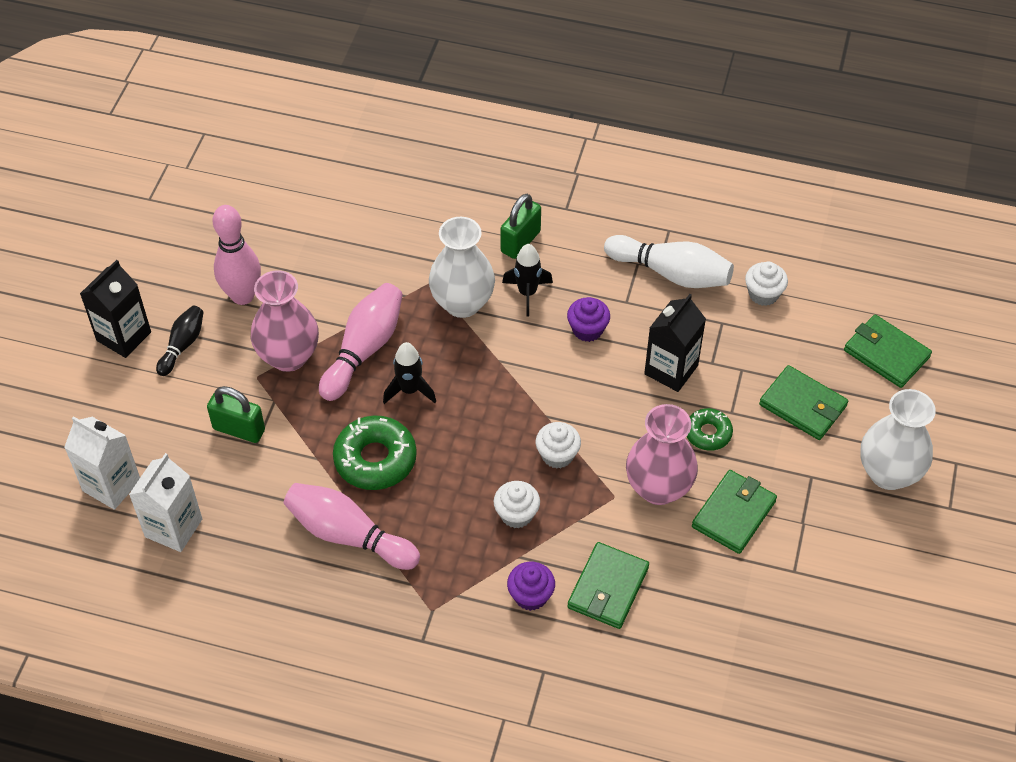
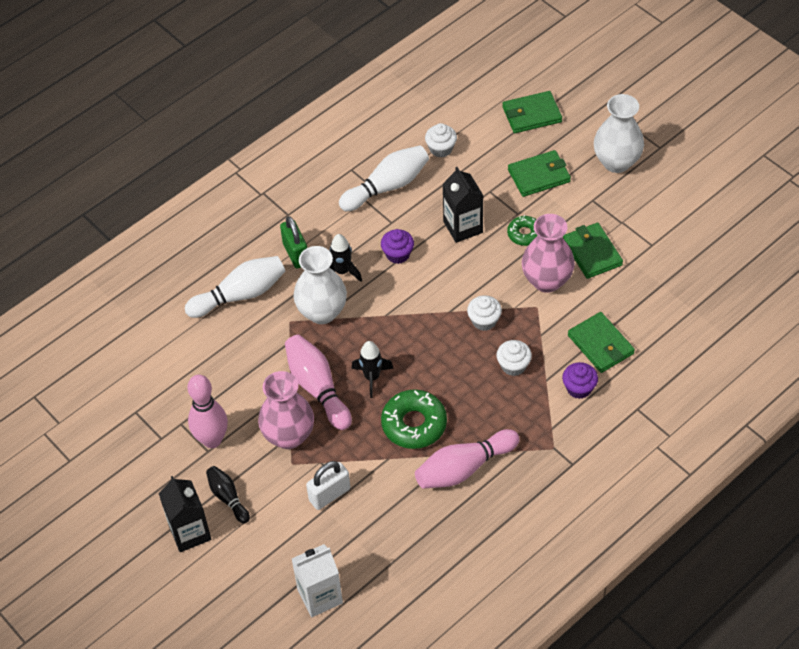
camera: 55 degrees left, 0 degrees up
(173, 528) = (384, 571): white carton -> none
(239, 429) = (329, 494): green padlock -> white padlock
(434, 224) = (240, 295): none -> white bowling pin

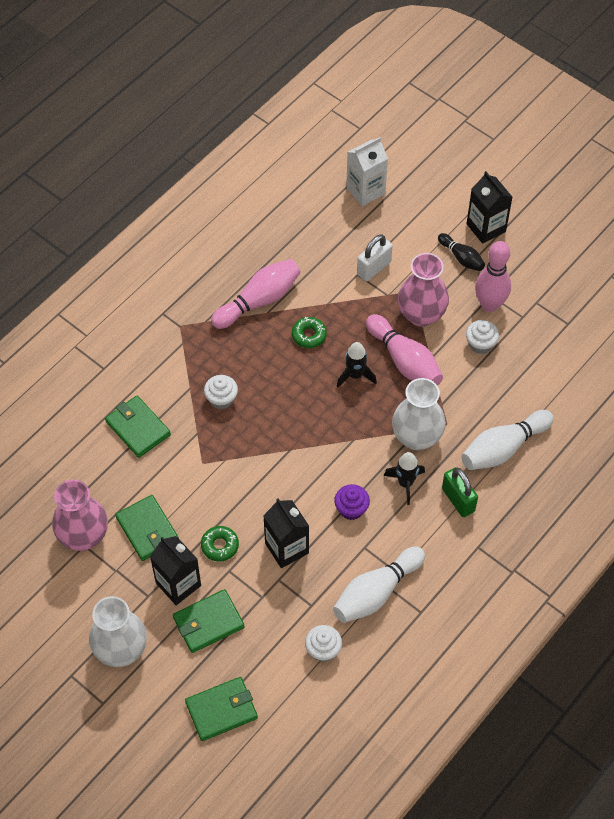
camera: 170 degrees right, 5 degrees up
(414, 424) = (309, 335): green donut -> green donut, size x0.58
(484, 321) = (254, 442): white cupcake -> white cupcake (480, 344)
(546, 280) = (194, 492): pink vase -> pink vase (84, 536)
(564, 207) = (178, 584): none -> black carton
(579, 388) = (158, 382): purple cupcake -> none

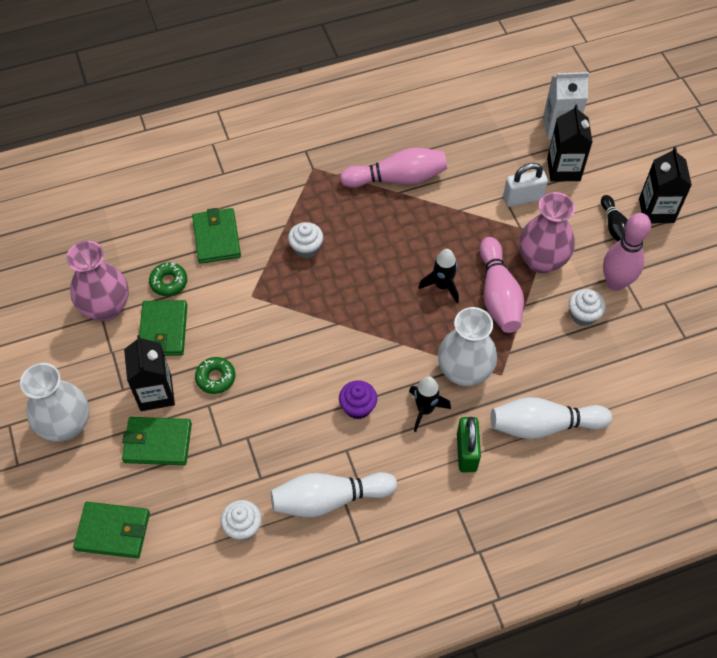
camera: 30 degrees right, 0 degrees up
(286, 548) = (274, 412): black carton -> black carton (563, 169)
(309, 335) = (423, 230): green donut -> green donut (169, 282)

